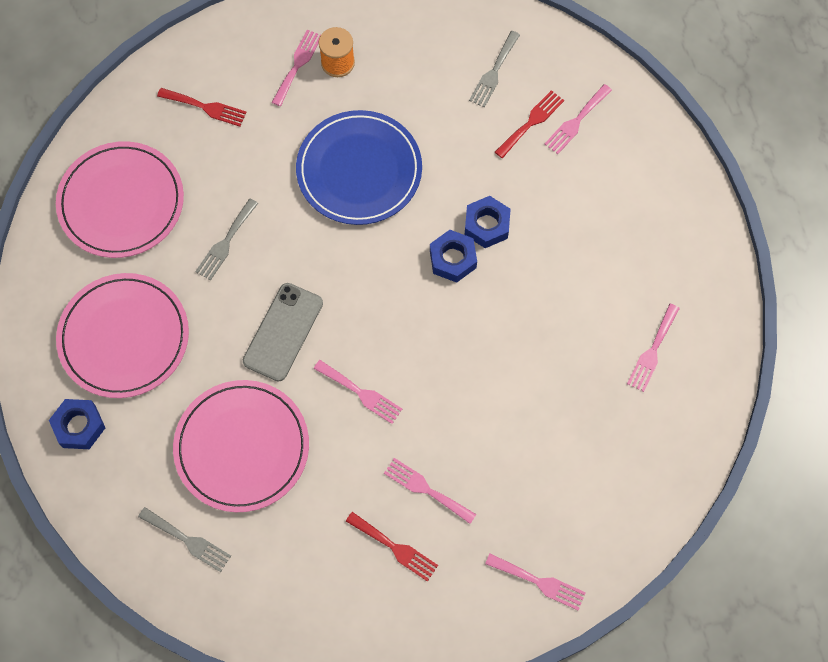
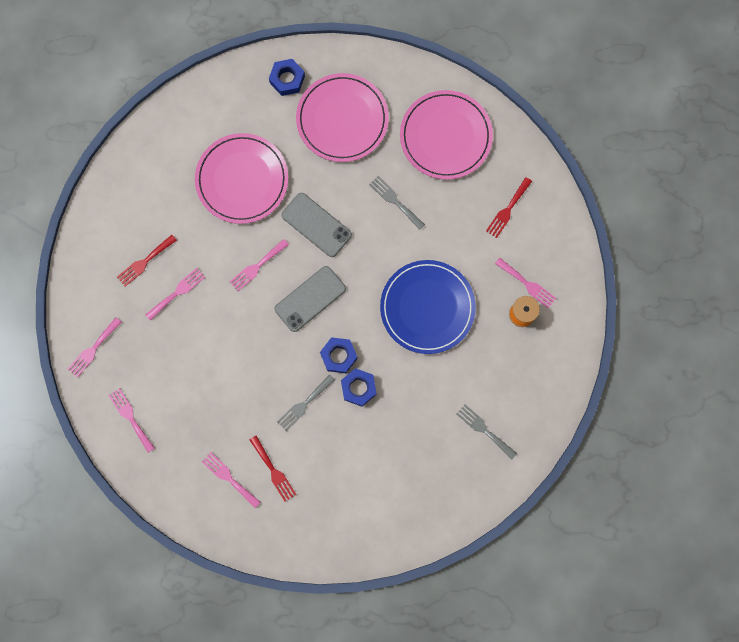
camera: 105 degrees right, 10 degrees up
(188, 540) = (189, 132): grey fork -> grey fork (304, 404)
(387, 313) = (310, 299): none -> grey phone
(531, 122) = (434, 446): red fork -> red fork (273, 471)
(576, 121) = (426, 480): pink fork -> pink fork (130, 417)

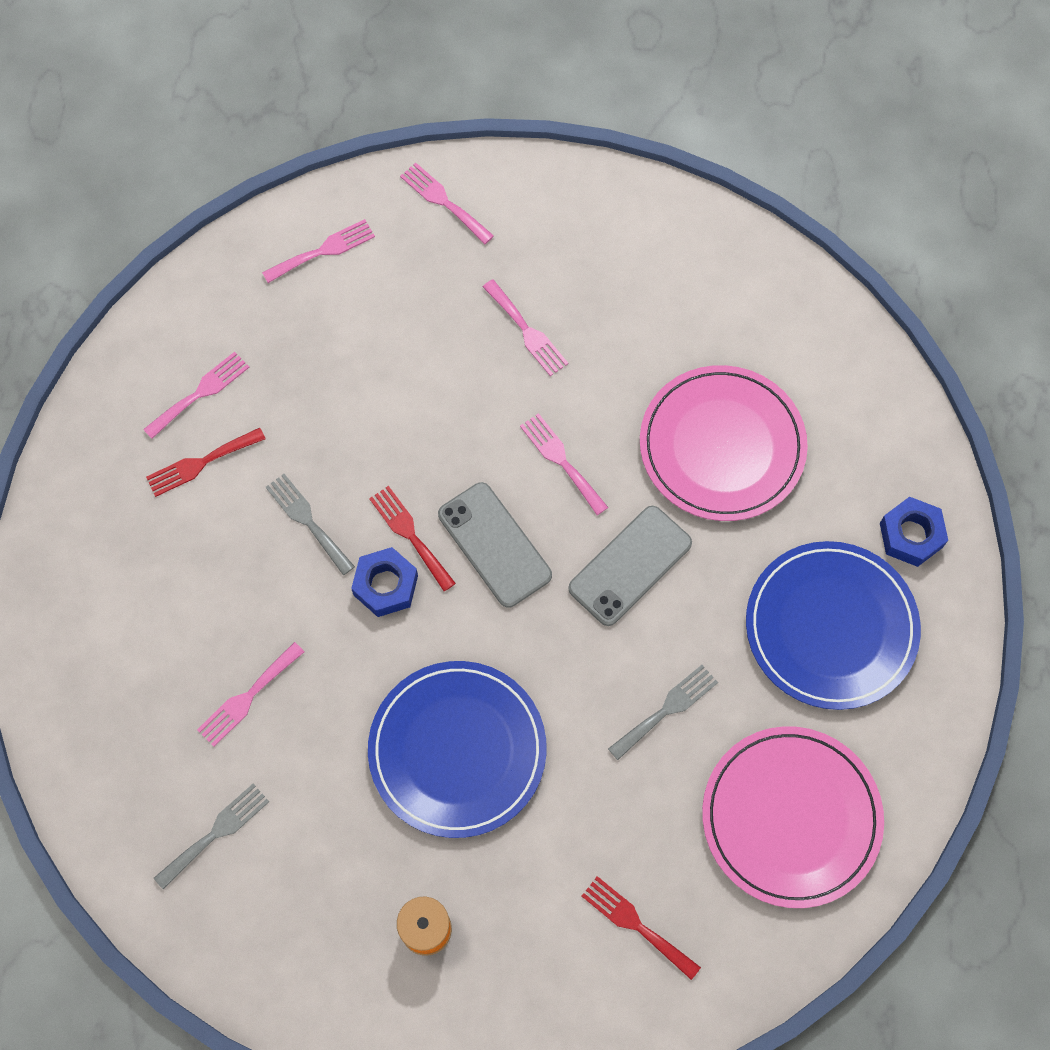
camera: 95 degrees right, 10 degrees down
(144, 262) = (584, 284): red fork -> red fork (410, 534)
(342, 119) = (831, 627): pink plate -> blue plate
(358, 388) = (324, 614): blue nut -> none
(527, 284) = (484, 947): pink fork -> pink fork (248, 697)

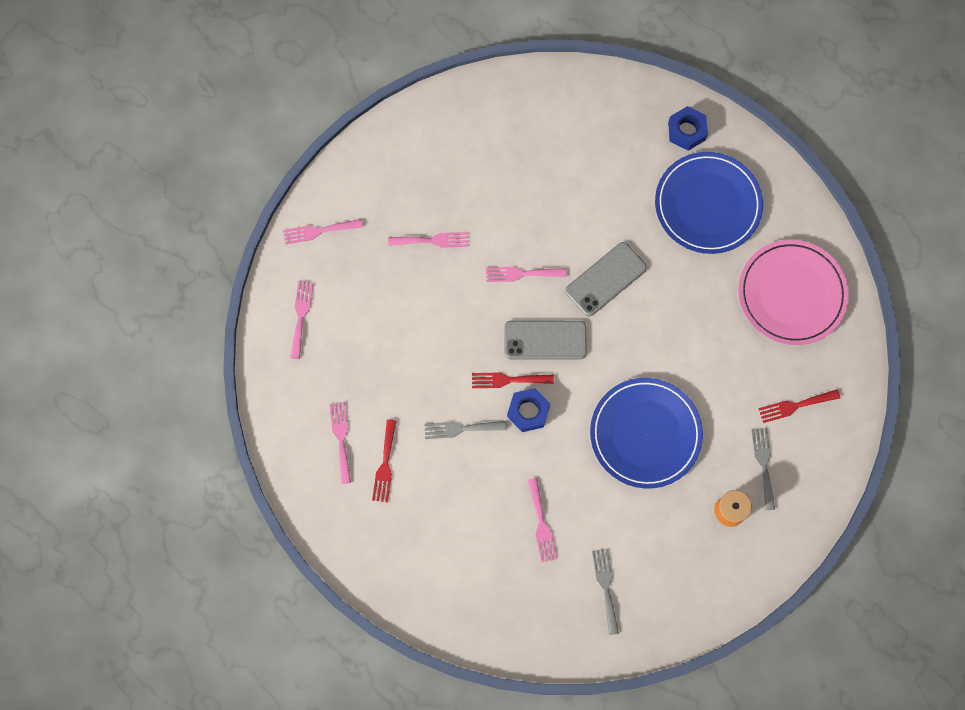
camera: 55 degrees left, 5 degrees up
(630, 566) = (606, 279): grey phone -> grey phone turned 60 degrees clockwise
(666, 709) = (695, 315): grey fork -> grey fork (763, 464)
(722, 446) = (572, 187): pink plate -> none

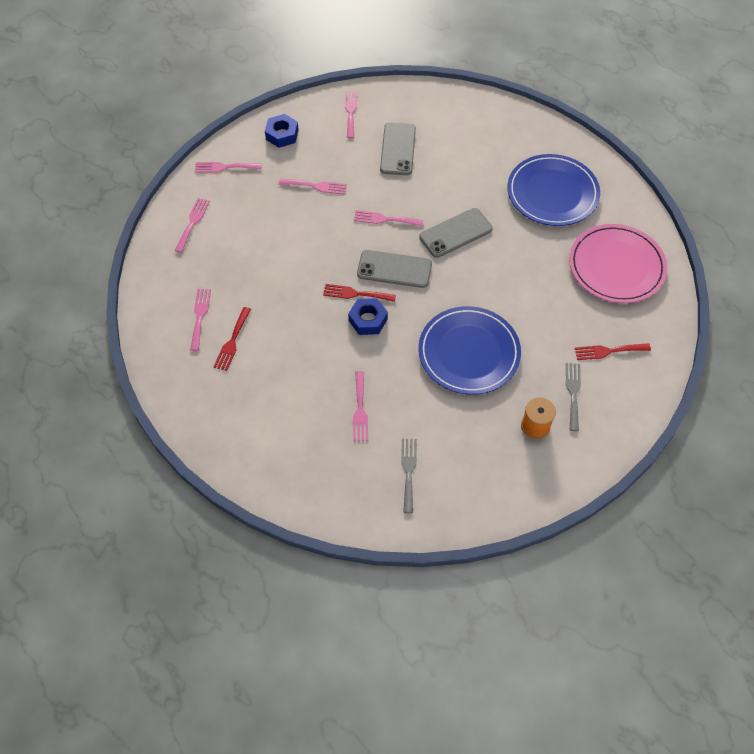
camera: 10 degrees right, 15 degrees down
(451, 124) = (350, 112): none -> pink fork
(461, 429) = (306, 324): grey fork -> none
(518, 171) = (398, 149): none -> grey phone
(686, 131) = (543, 141): blue nut -> blue nut (282, 135)

